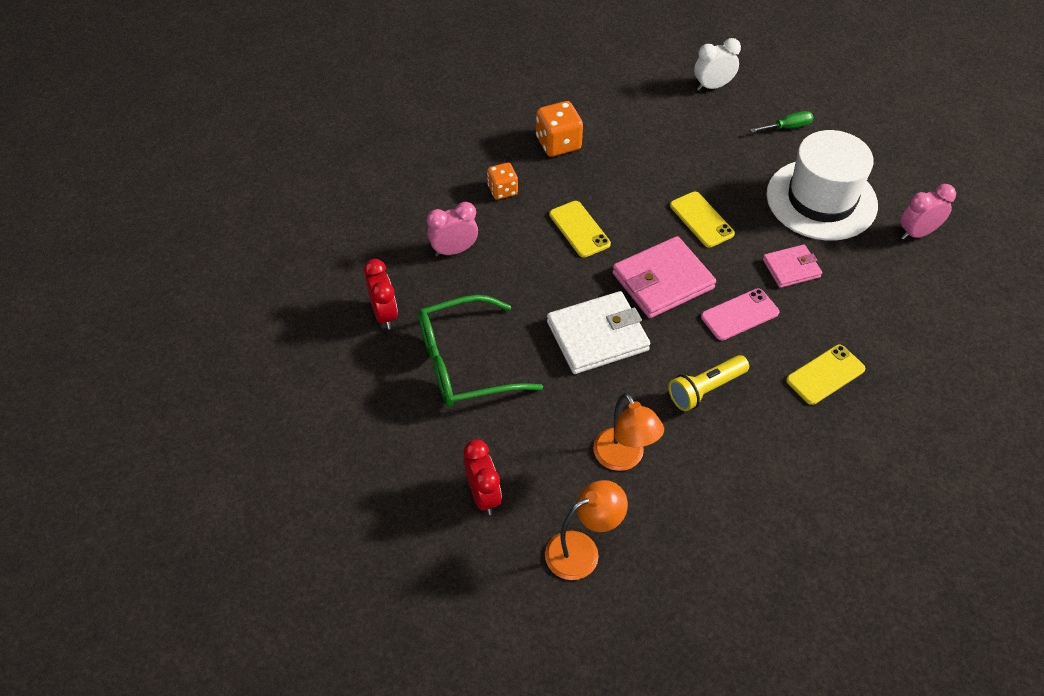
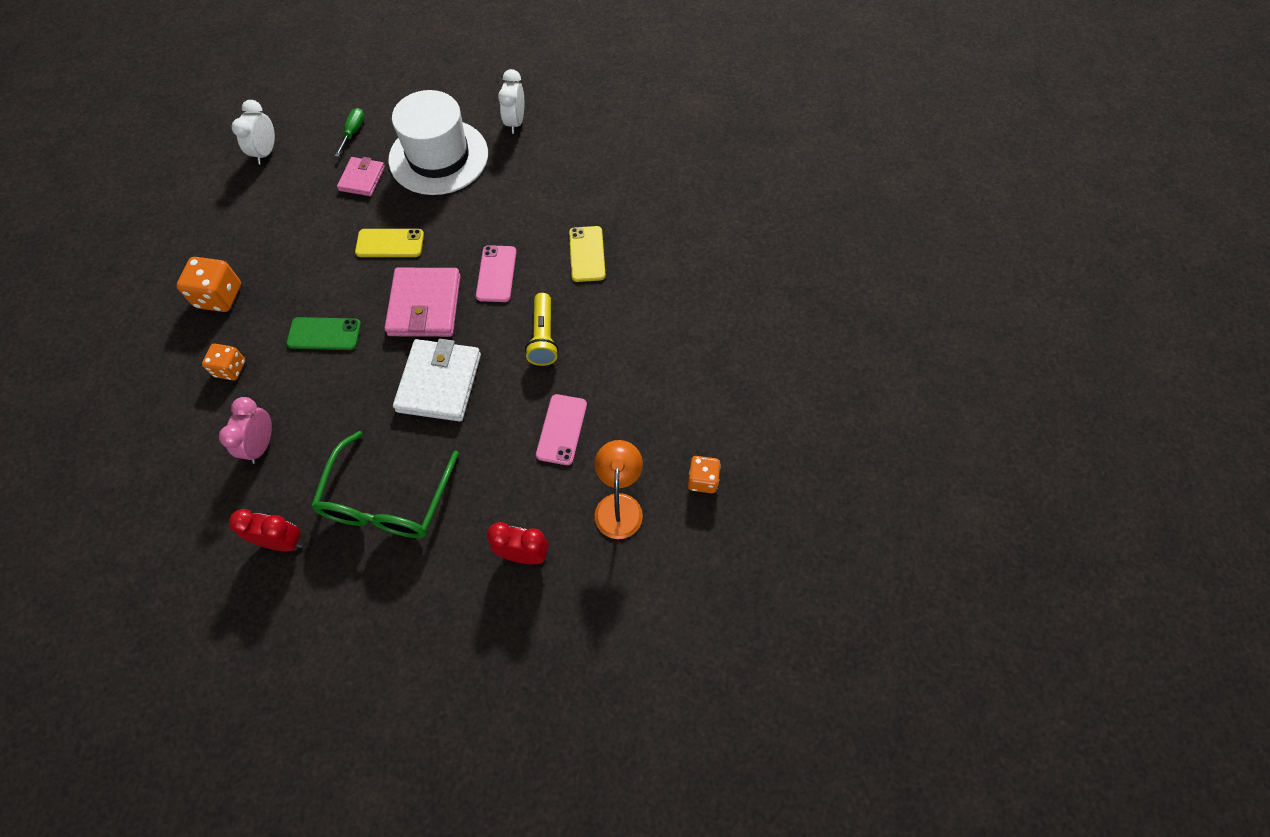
camera: 60 degrees left, 10 degrees up
(579, 229) = (324, 334): yellow phone -> green phone
(624, 458) = (562, 429): orange lamp -> pink phone
(661, 614) = (702, 480): none -> orange dice
(791, 268) = (483, 215): pink wallet -> pink wallet (362, 179)
(917, 233) = (515, 122): pink clock -> white clock

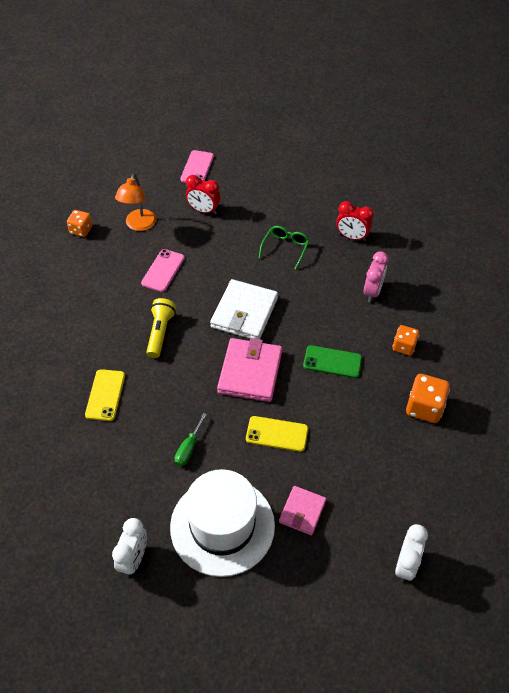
camera: 170 degrees left, 10 degrees down
(353, 132) = (312, 577): green screwdriver -> green screwdriver (188, 448)
(387, 501) = (285, 248): green glasses -> green glasses, size x0.55
(496, 274) = (187, 390): pink phone -> pink phone (197, 168)

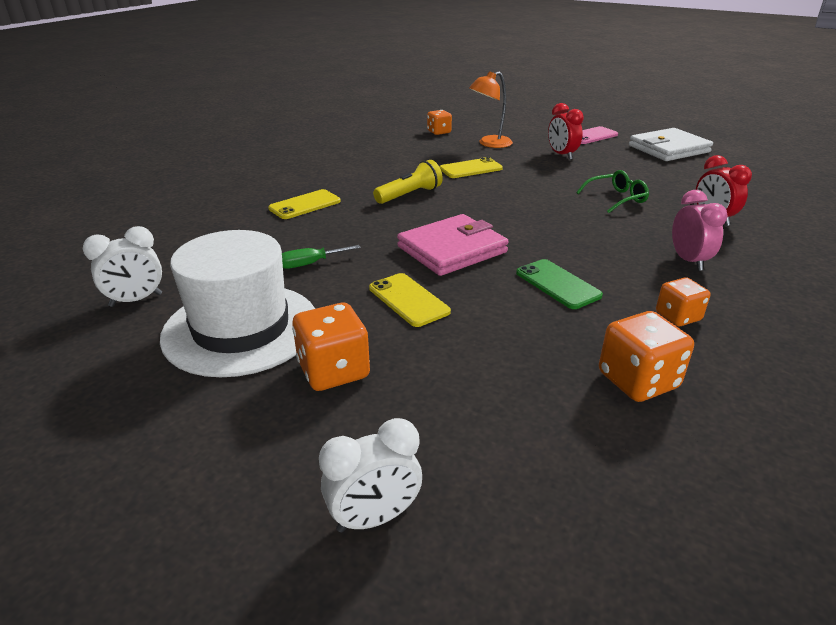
camera: 45 degrees right, 20 degrees down
(163, 270) = (470, 169): pink phone -> yellow phone
(244, 313) = (508, 215): white wallet -> white wallet (668, 149)
(302, 511) = (333, 371): pink wallet -> orange dice
(372, 292) = (688, 261): pink clock -> pink clock turned 75 degrees counterclockwise

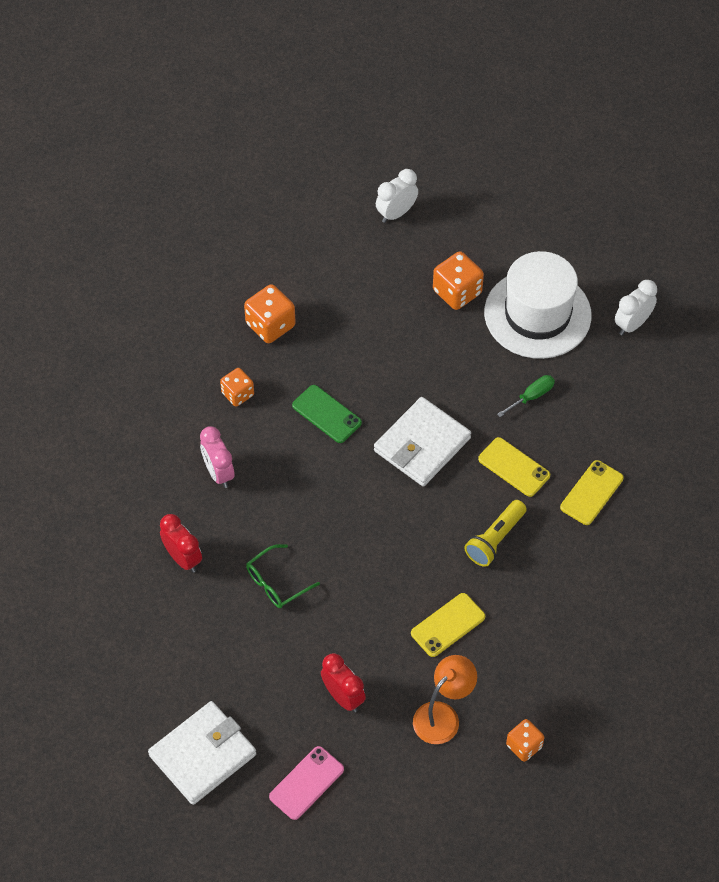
camera: 165 degrees right, 25 degrees up
(408, 300) = (435, 369): yellow phone -> yellow phone (514, 467)
(452, 249) = (422, 444): pink wallet -> white wallet

